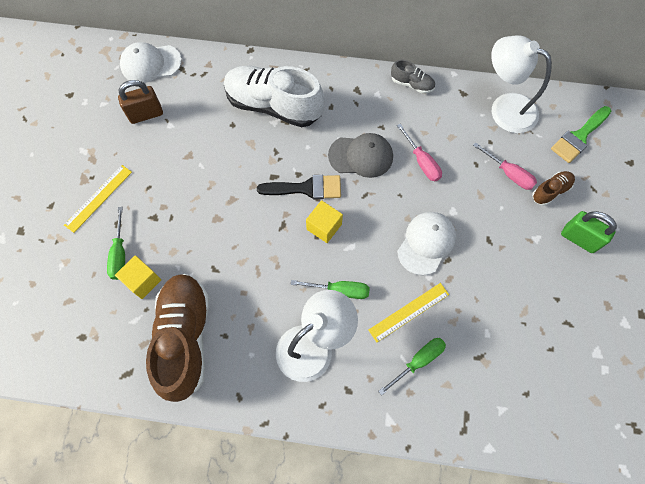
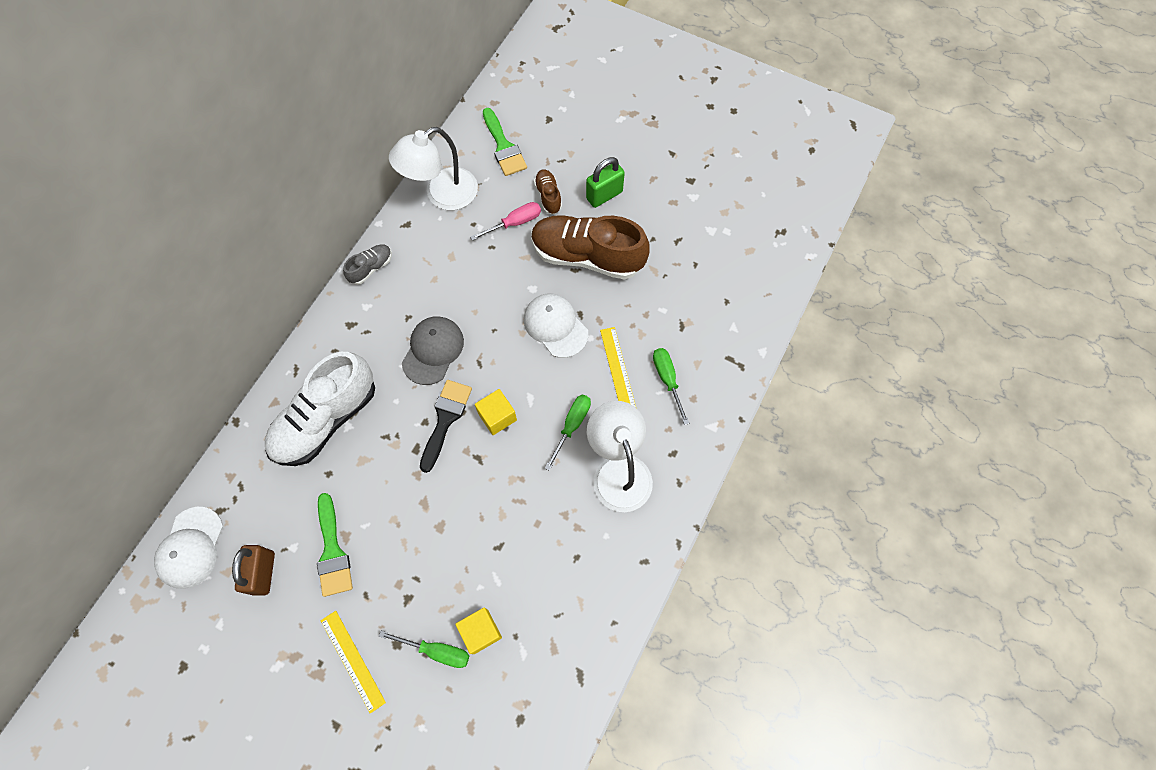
camera: 70 degrees left, 0 degrees up
(174, 152) = (332, 551): none -> green brush
(185, 338) = (563, 600): brown shoe -> brown shoe (587, 256)
(422, 162) = (466, 295): pink screwdriver -> none

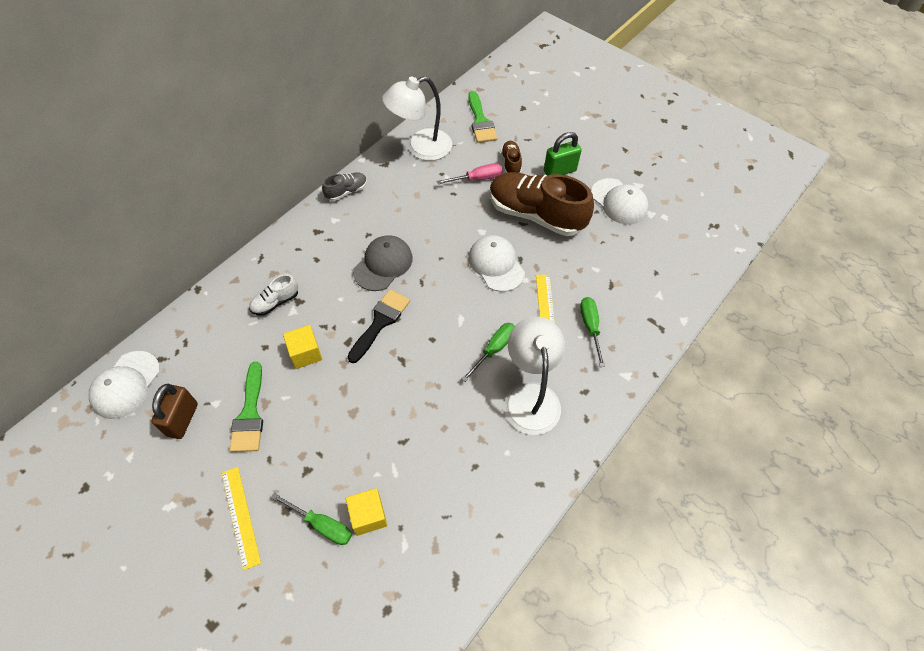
camera: 10 degrees right, 10 degrees down
(326, 419) = (275, 302): white shoe -> white shoe, size x0.45
(497, 416) = (427, 328): yellow cube -> yellow cube (305, 353)
(675, 222) = (619, 202): none -> white cap

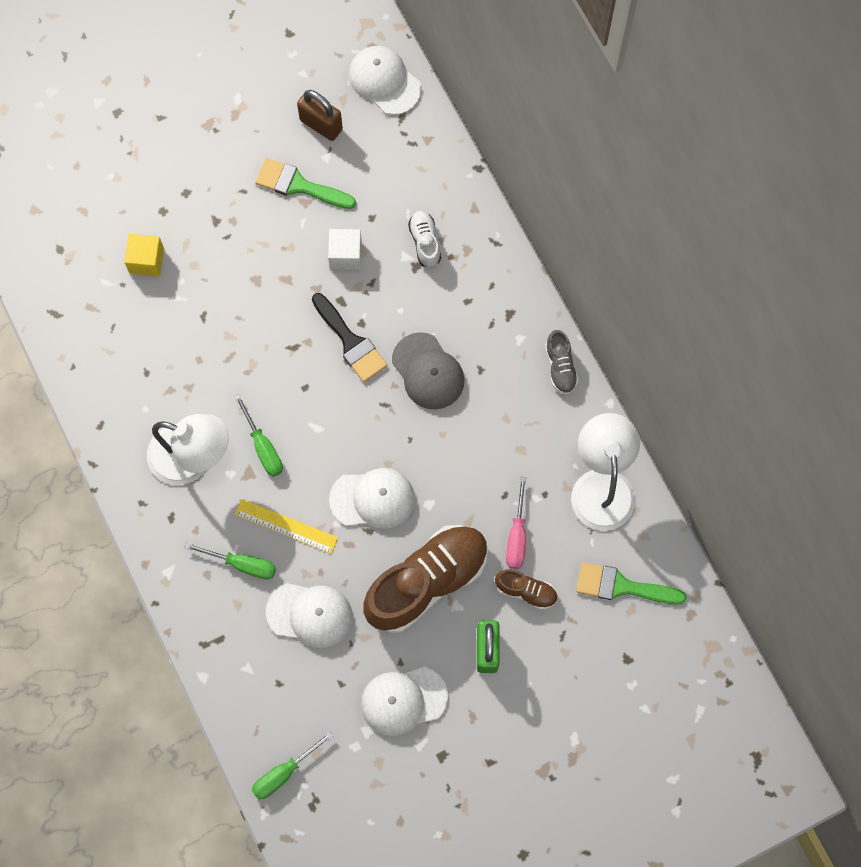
camera: 115 degrees right, 15 degrees up
(240, 516) = (199, 154): yellow ruler -> none
(305, 353) = (345, 255): yellow cube -> white cube
(322, 524) = (158, 219): green screwdriver -> green screwdriver (284, 773)
(599, 272) = (310, 614): none -> white cap

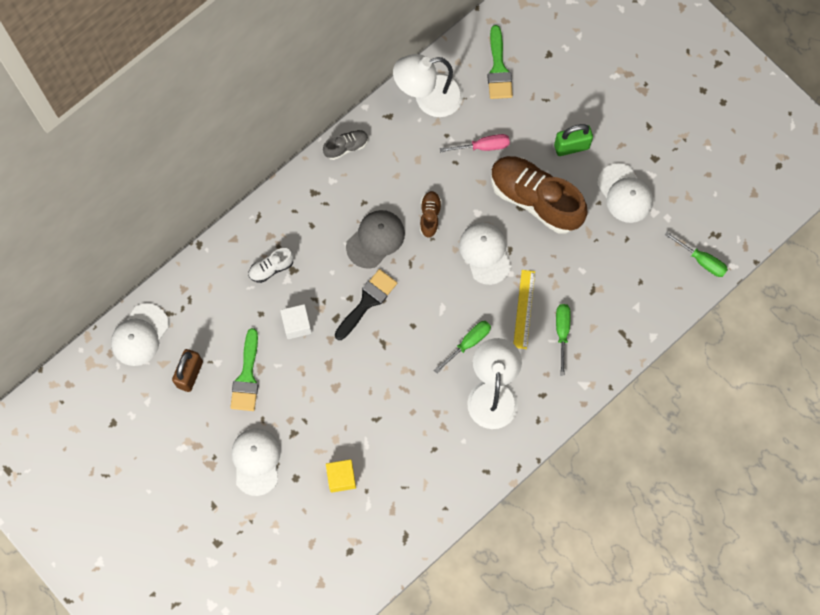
camera: 105 degrees left, 0 degrees up
(310, 614) = (584, 274): white cap -> white cap (256, 461)
(526, 591) = (521, 131): brown shoe -> brown shoe (430, 216)

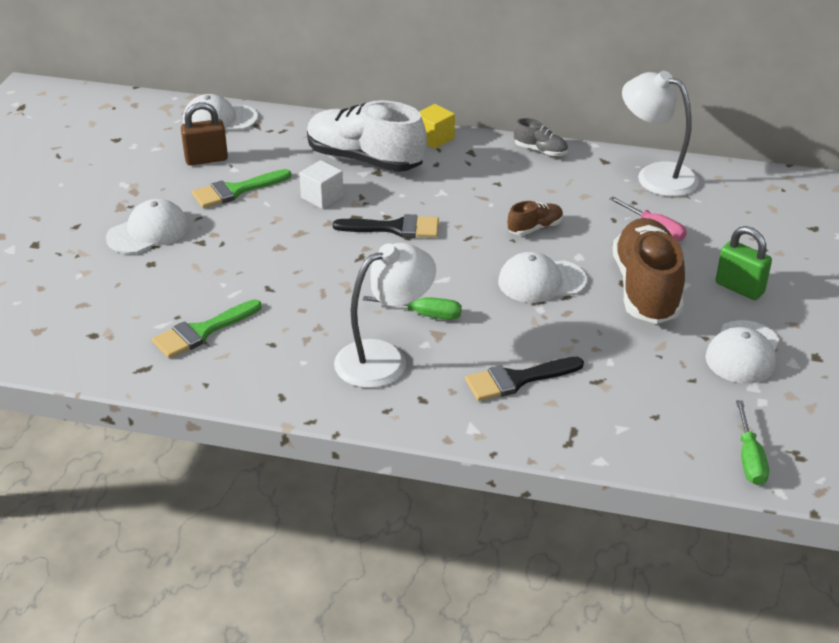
camera: 55 degrees right, 35 degrees down
(271, 268) = (365, 160): white shoe -> white shoe, size x2.22
(341, 478) = (177, 293): yellow cube -> yellow cube (434, 138)
(375, 239) = (468, 206): grey cap -> none
(485, 253) = (541, 281): white cap -> white cap turned 135 degrees counterclockwise
(498, 69) = (749, 203): green brush -> green brush (202, 332)
(524, 309) = (510, 337): yellow ruler -> none
(562, 332) = (517, 380): green screwdriver -> black brush

